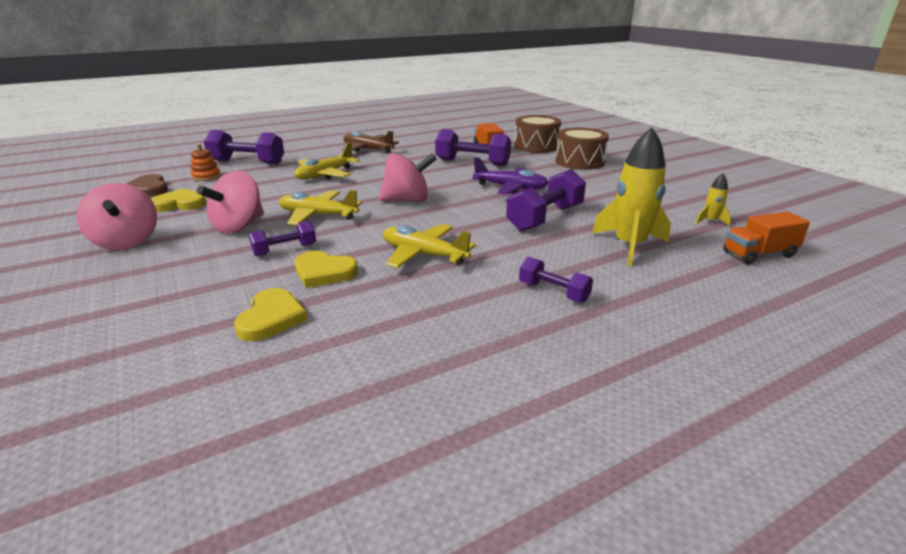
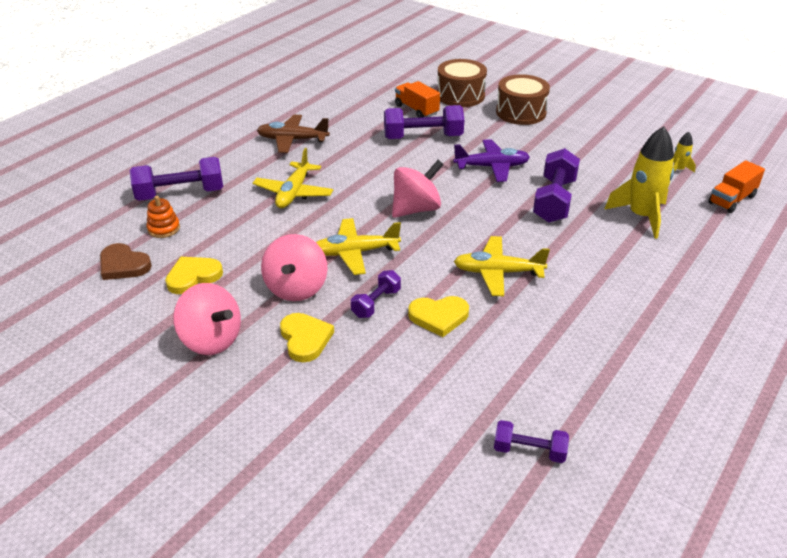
camera: 25 degrees left, 10 degrees up
(271, 318) = (451, 374): yellow heart -> yellow heart (305, 339)
(553, 292) = (626, 281): purple dumbbell -> purple dumbbell (529, 451)

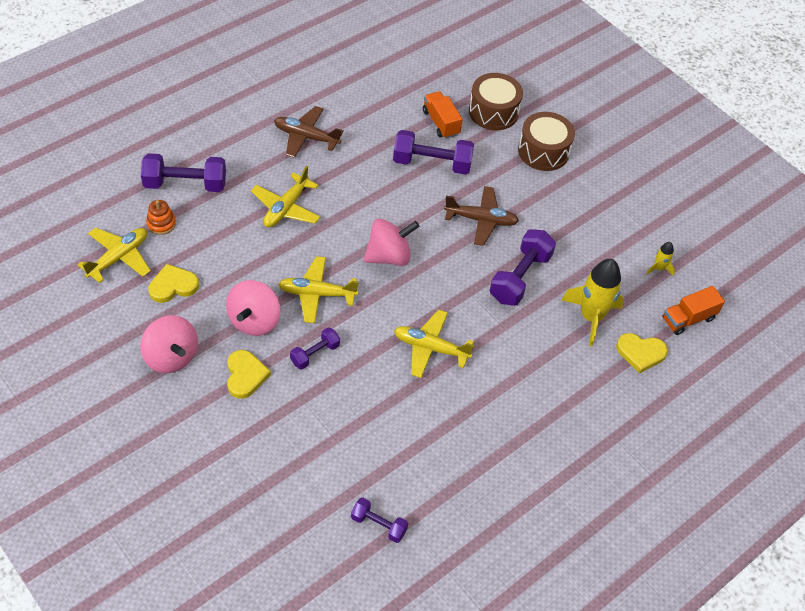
camera: 10 degrees right, 15 degrees up
(123, 265) = (119, 258): brown heart -> yellow plane
(439, 317) = (361, 382): yellow heart -> yellow heart (640, 353)
(492, 167) = (481, 220): purple plane -> brown plane

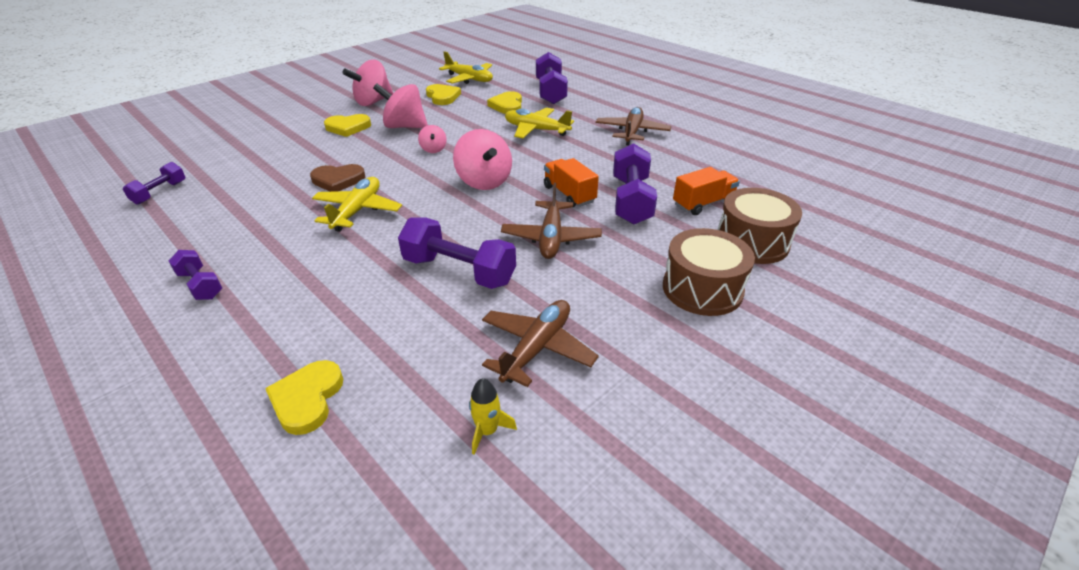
camera: 90 degrees right, 15 degrees down
(161, 224) = (505, 88): orange stacking toy -> none
(216, 226) = (507, 105): none -> yellow heart
(315, 354) = (363, 153): purple dumbbell -> purple dumbbell (200, 285)
(317, 294) = (433, 149): yellow plane -> pink spinning top
(372, 370) = (338, 180): none -> brown heart
(591, 317) = (386, 340): yellow rocket -> none
(597, 241) = (537, 348): none -> brown plane
(688, 319) = (368, 475): orange truck -> orange truck (569, 194)

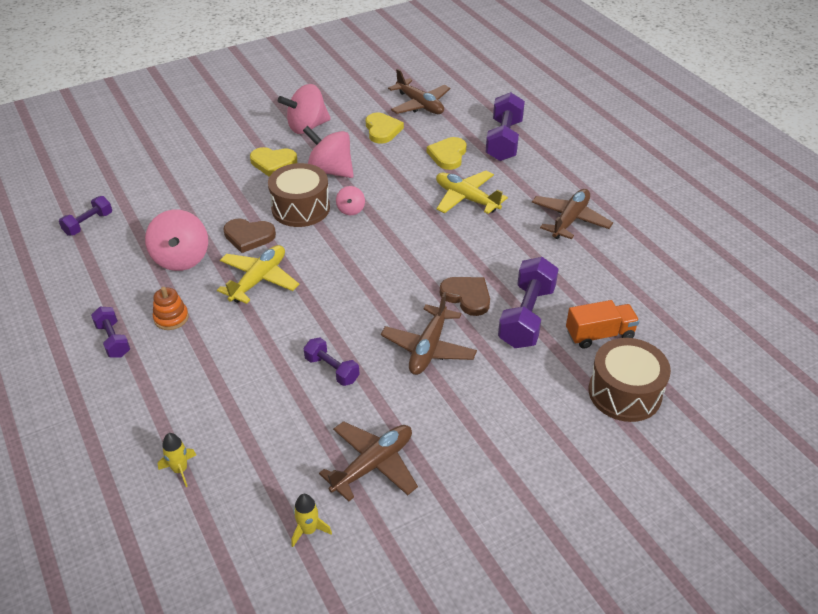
camera: 15 degrees right, 5 degrees up
(267, 255) = (171, 318): none -> orange stacking toy
(307, 399) = (180, 470): yellow heart -> yellow rocket
(459, 271) = (332, 369): purple dumbbell -> purple dumbbell, size x0.57
(469, 79) = (420, 105): yellow plane -> brown plane
(484, 181) = (388, 264): pink spinning top -> pink spinning top (181, 259)
(569, 194) = (467, 296): orange truck -> brown heart
(702, 289) = (547, 436): brown drum -> brown drum (300, 208)

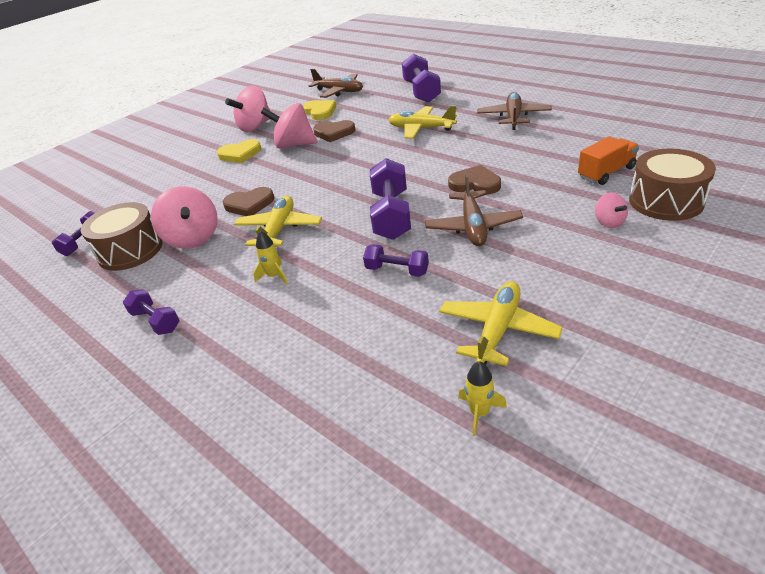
camera: 15 degrees left, 5 degrees down
(171, 318) = (209, 284): orange stacking toy -> none
(180, 470) = (297, 409): yellow rocket -> yellow rocket (274, 276)
(300, 208) = (284, 173): brown drum -> brown drum (130, 250)
(351, 210) = (330, 162): pink spinning top -> pink spinning top (609, 222)
(373, 465) = (498, 330): brown plane -> yellow plane
(378, 169) = (334, 133): none -> brown heart
(448, 155) = (385, 110): yellow heart -> none
(526, 316) = (536, 180): purple dumbbell -> purple dumbbell (391, 215)

